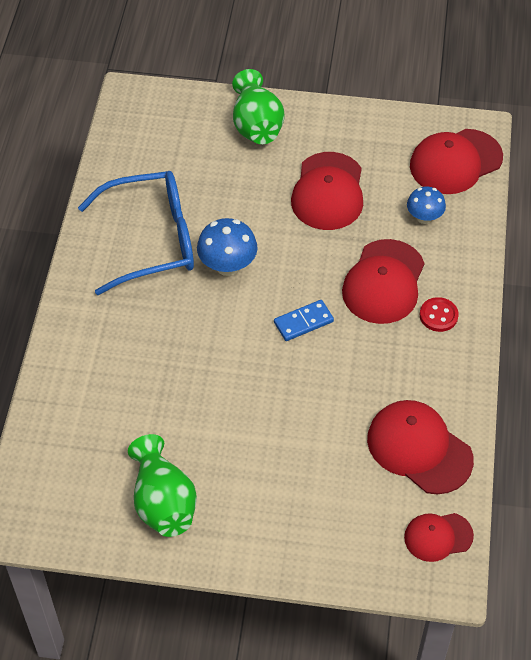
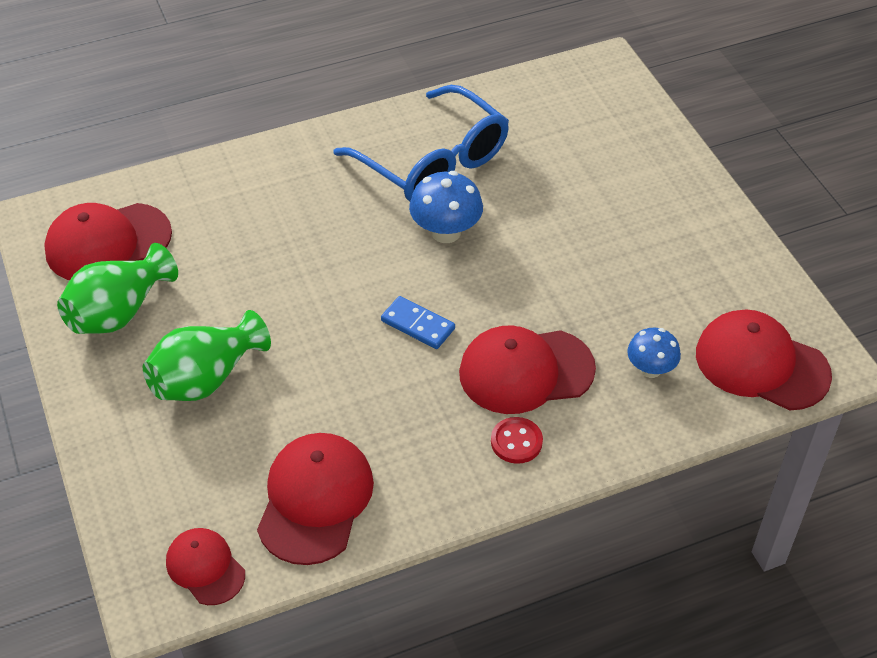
camera: 60 degrees right, 5 degrees down
(256, 125) = (654, 172): green vase -> green vase (206, 378)
(328, 192) = (614, 269): red cap -> red cap (107, 243)

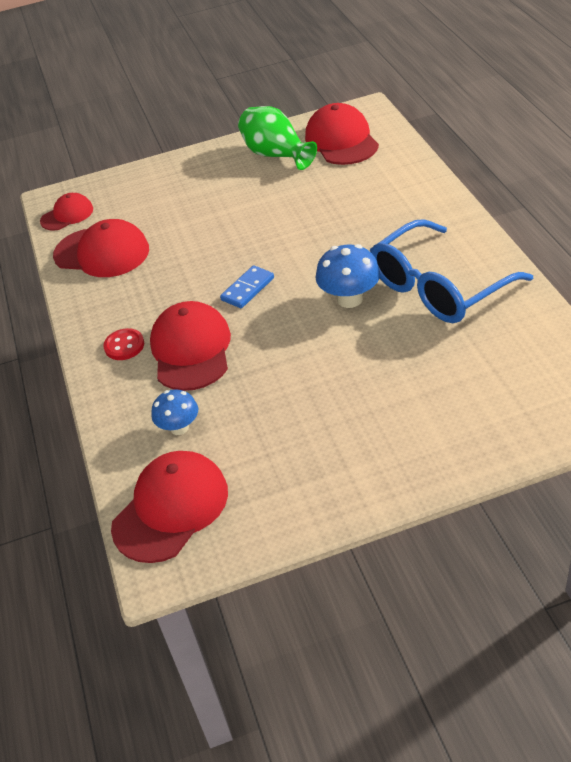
camera: 100 degrees right, 5 degrees down
(206, 378) = (213, 197): green vase -> none

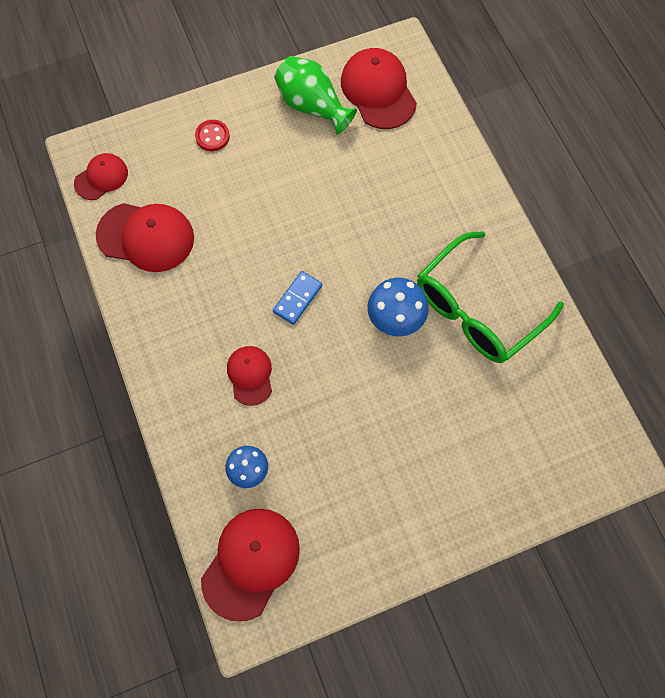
camera: 10 degrees left, 25 degrees up
(124, 346) = (185, 366): red button -> red button (212, 136)
(191, 350) = (250, 375): red cap -> red cap, size x0.59
(438, 287) = (476, 310): blue glasses -> green glasses

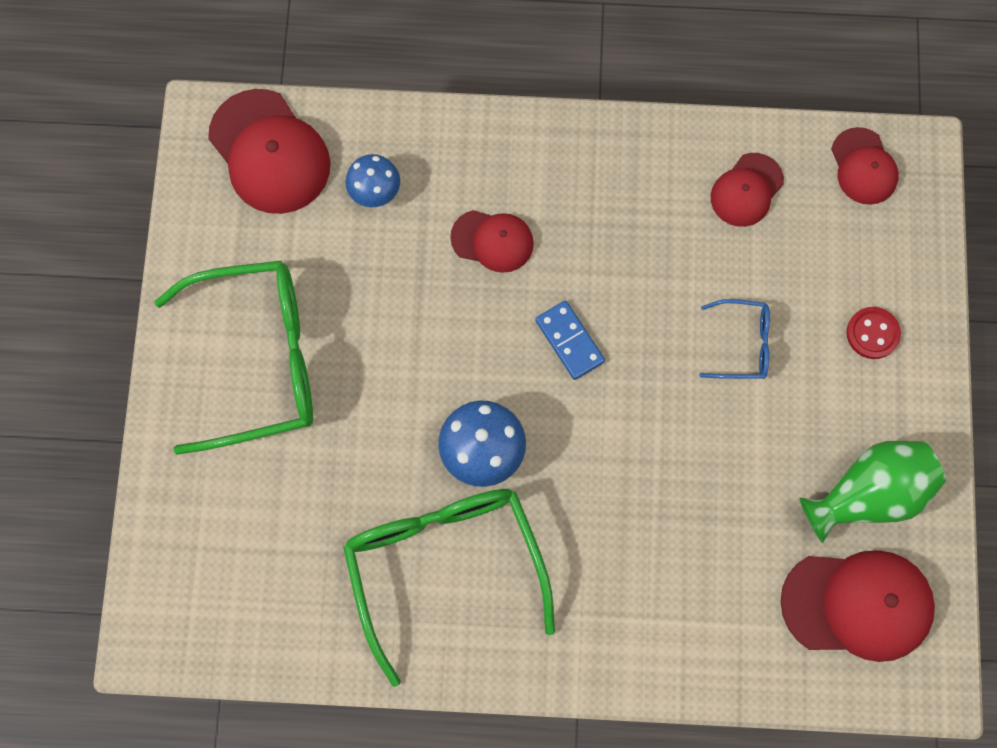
camera: 115 degrees right, 5 degrees up
(146, 237) = (746, 190): red cap -> red cap, size x0.59
(252, 201) = (743, 344): none -> blue glasses
(408, 489) = (259, 360): none -> green glasses

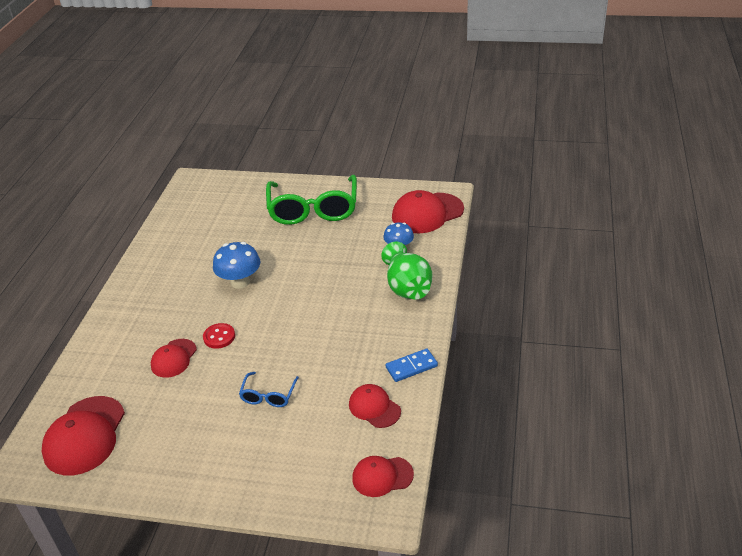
camera: 100 degrees right, 35 degrees down
(444, 565) = (186, 267): green glasses -> none
(492, 241) = (361, 290): red cap -> red cap (174, 358)
(569, 341) = (292, 318): blue domino -> blue domino (411, 367)
(869, 494) = (149, 450): green vase -> green vase (407, 287)
(872, 333) = (256, 466): red button -> red button (219, 337)

